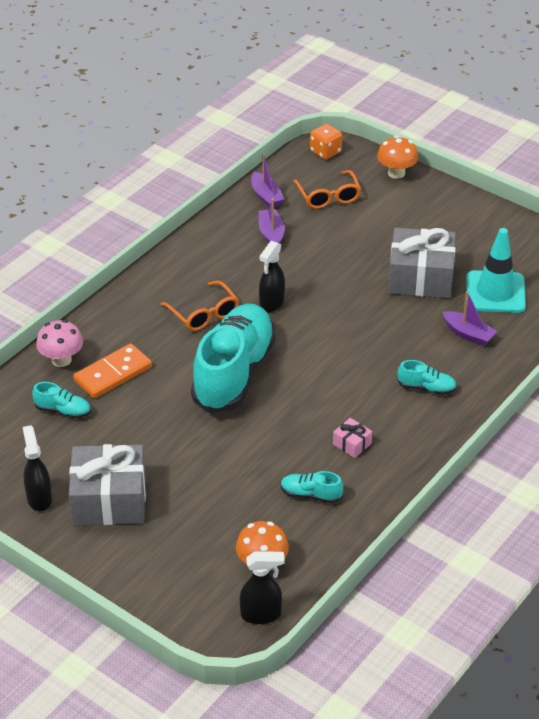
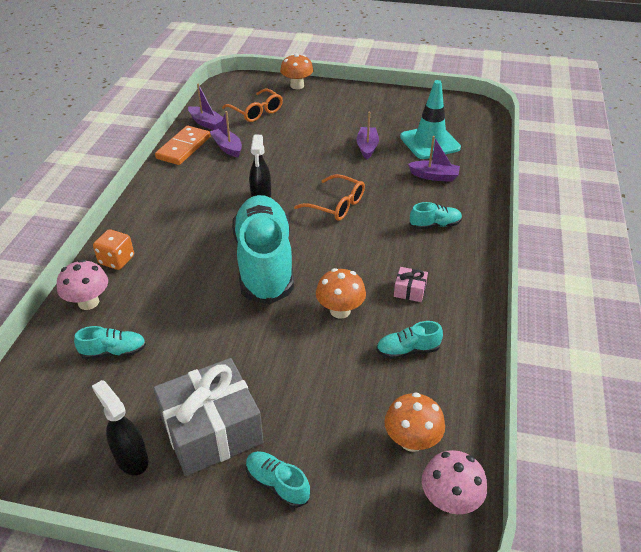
camera: 25 degrees left, 0 degrees up
(113, 373) = (148, 299): orange domino -> orange domino (183, 148)
(137, 555) = (277, 484): none -> turquoise shoe
(204, 314) = (206, 222): orange glasses -> orange glasses (336, 205)
(261, 615) = (450, 500): black spray bottle -> pink mushroom
(274, 440) = (340, 310): none -> orange mushroom
(325, 152) = (234, 84): orange dice -> orange dice (116, 260)
(420, 278) = (367, 147): grey gift -> purple boat

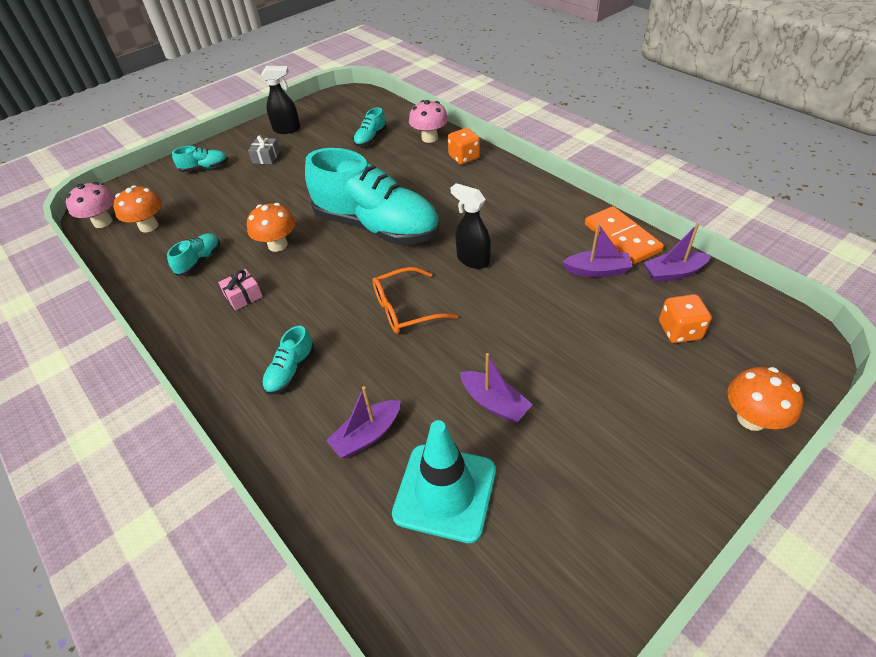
camera: 130 degrees right, 5 degrees up
(211, 430) = (266, 157): grey gift -> grey gift, size x0.42
(256, 112) = (679, 331): orange glasses -> orange dice

